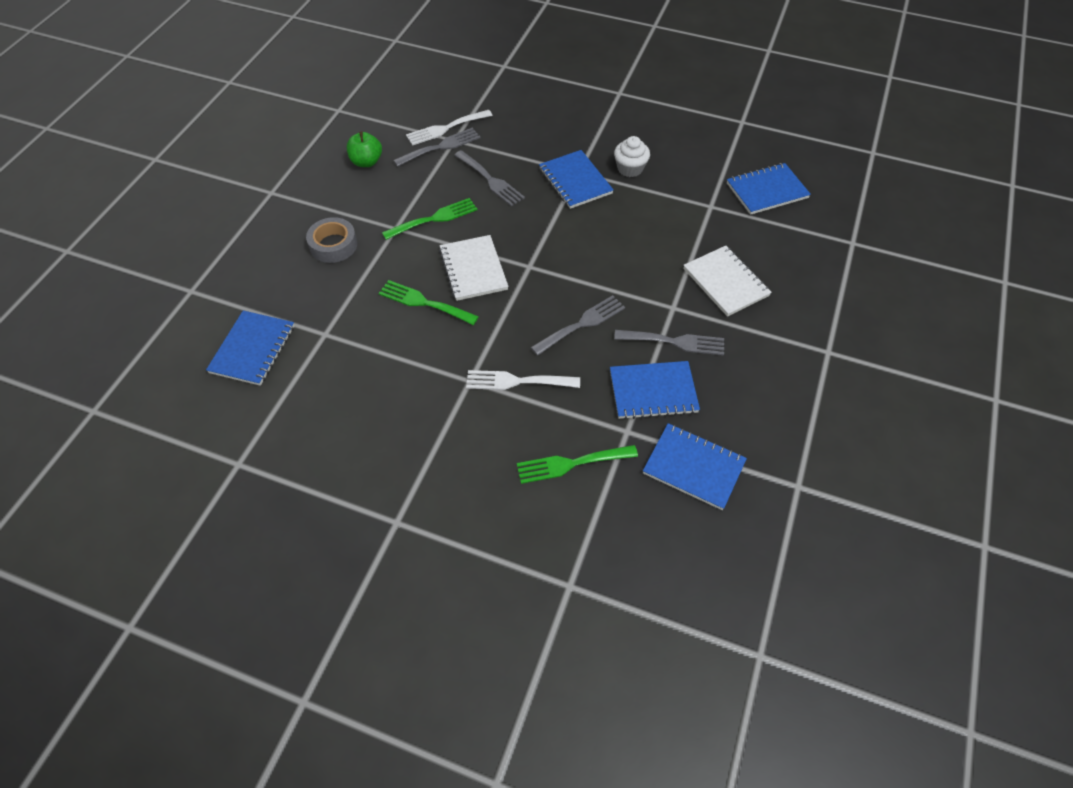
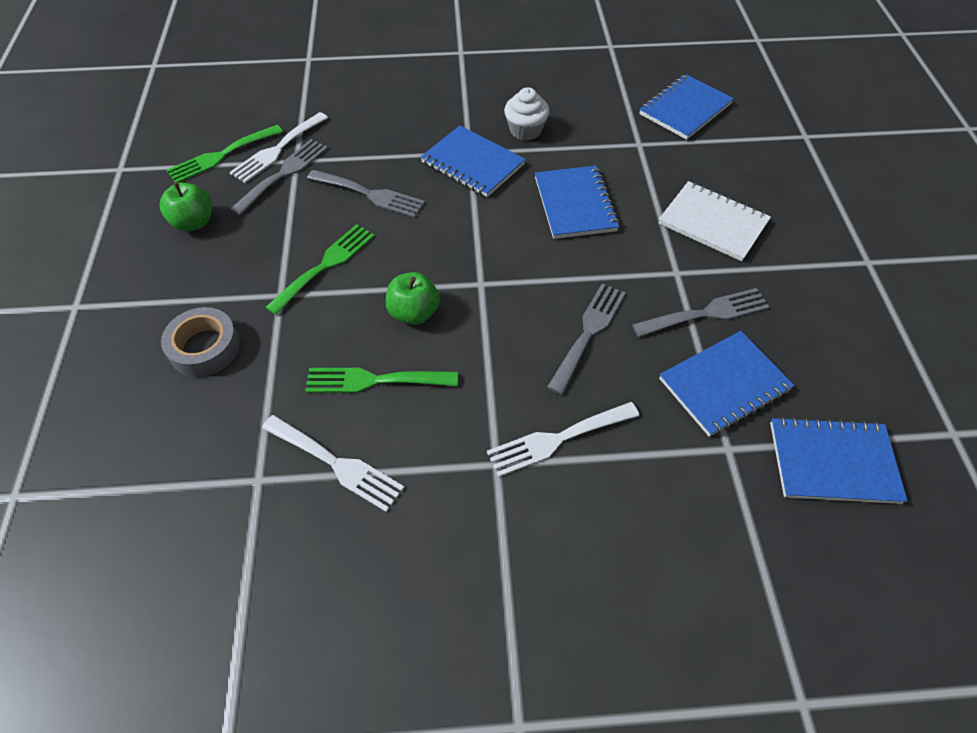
camera: 25 degrees left, 0 degrees up
(252, 349) = (159, 548): blue notebook -> blue notebook (575, 204)
(374, 343) = (336, 464): none -> white fork
(473, 269) = (414, 313): white notebook -> green apple
(571, 464) = (693, 524): green fork -> green fork (221, 156)

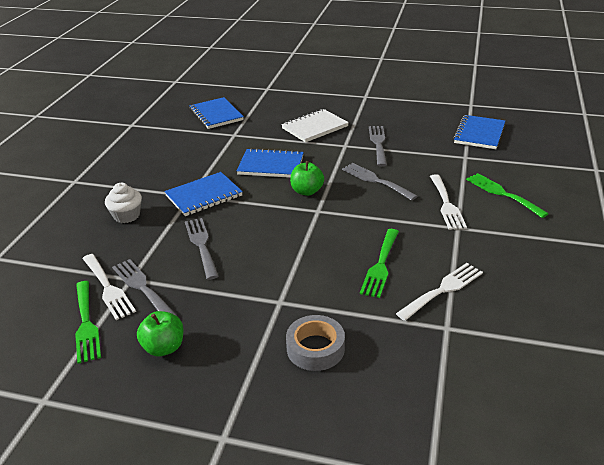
camera: 70 degrees left, 20 degrees down
(325, 265) = (262, 275): green fork -> green fork (502, 193)
(370, 194) = (201, 245): grey fork -> grey fork turned 60 degrees counterclockwise
(414, 313) = (329, 241): green apple -> green apple (307, 191)
(525, 130) = (187, 170): white cupcake -> white cupcake (127, 216)
(724, 385) = (426, 149): blue notebook -> none

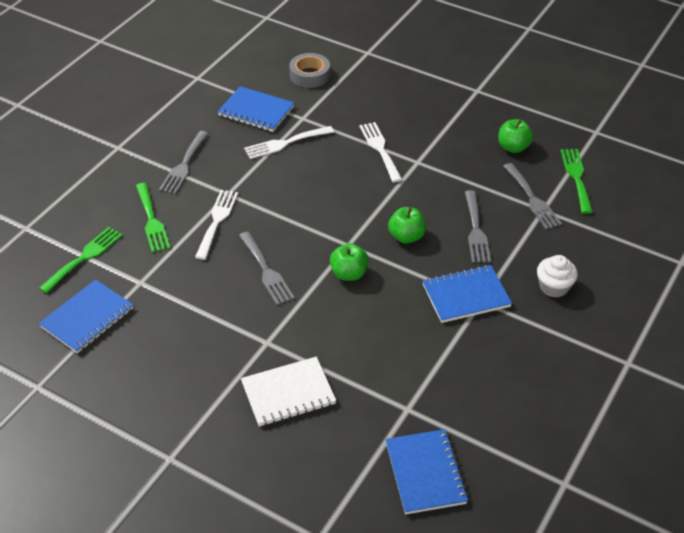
camera: 165 degrees left, 10 degrees up
(108, 288) = (563, 205): white fork -> white fork (380, 149)
(267, 226) = (406, 237): none -> green apple
(271, 165) = (375, 328): blue notebook -> blue notebook (256, 111)
(315, 348) = (403, 124): grey tape -> grey tape (309, 75)
(378, 143) = (224, 334): grey fork -> grey fork (184, 165)
(380, 265) = (321, 173): green fork -> green fork (84, 257)

